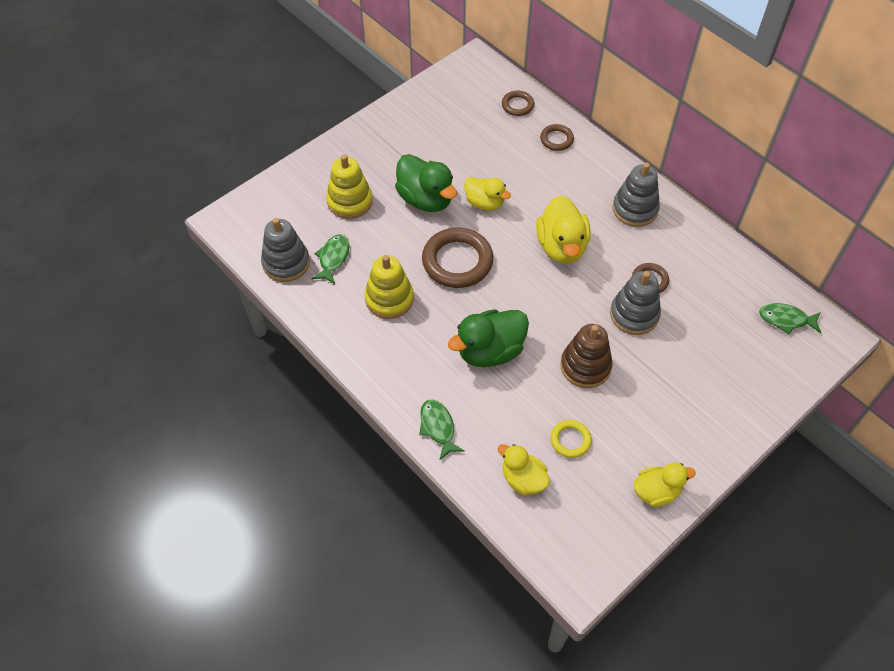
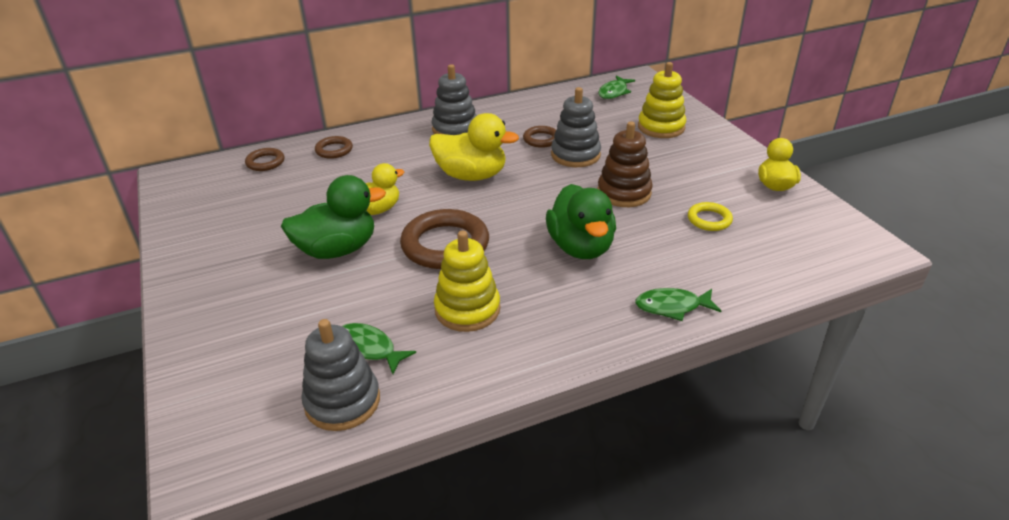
camera: 70 degrees left, 20 degrees down
(350, 201) = (286, 314): yellow stacking toy -> yellow stacking toy (661, 127)
(523, 479) = (752, 259): yellow duck -> none

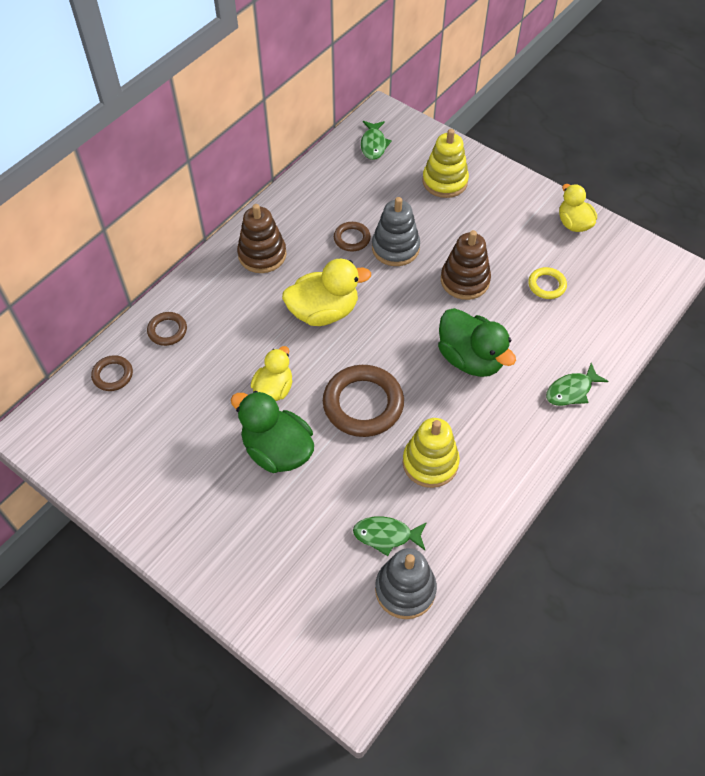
camera: 30 degrees left, 20 degrees up
(337, 250) = (277, 450): green duck -> green duck turned 90 degrees counterclockwise
(455, 129) = (262, 255): grey stacking toy -> brown stacking toy

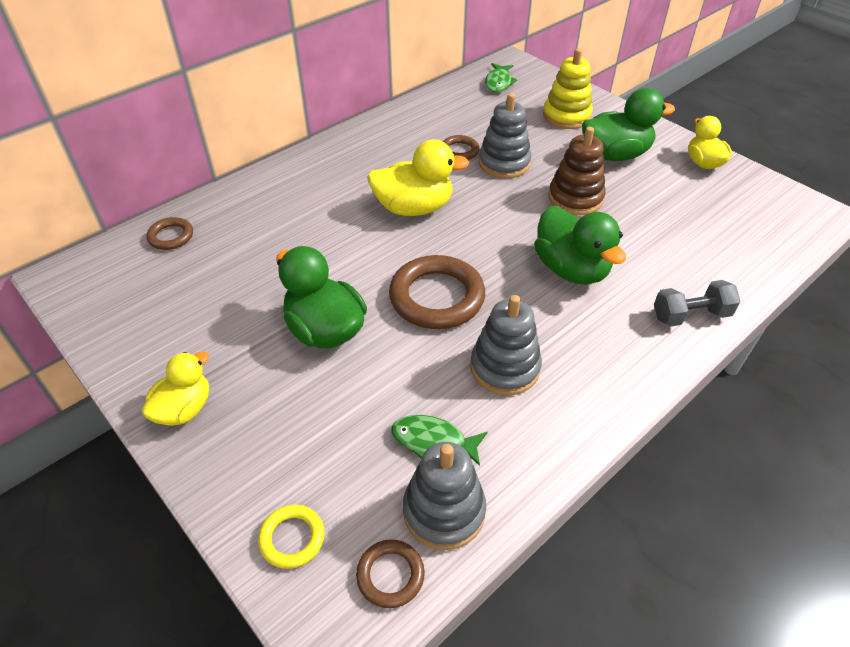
camera: 10 degrees right, 10 degrees down
(167, 330) = (243, 205): brown ring -> brown ring (390, 575)
(262, 255) = (362, 154): brown stacking toy -> none
(274, 389) = (339, 270): yellow duck -> yellow duck (184, 409)
(430, 463) = (505, 368): yellow stacking toy -> grey stacking toy
(494, 224) = (615, 155): none -> green duck
(546, 285) = (668, 212): yellow ring -> yellow ring (292, 538)
(571, 390) = (690, 315): green fish -> grey dumbbell

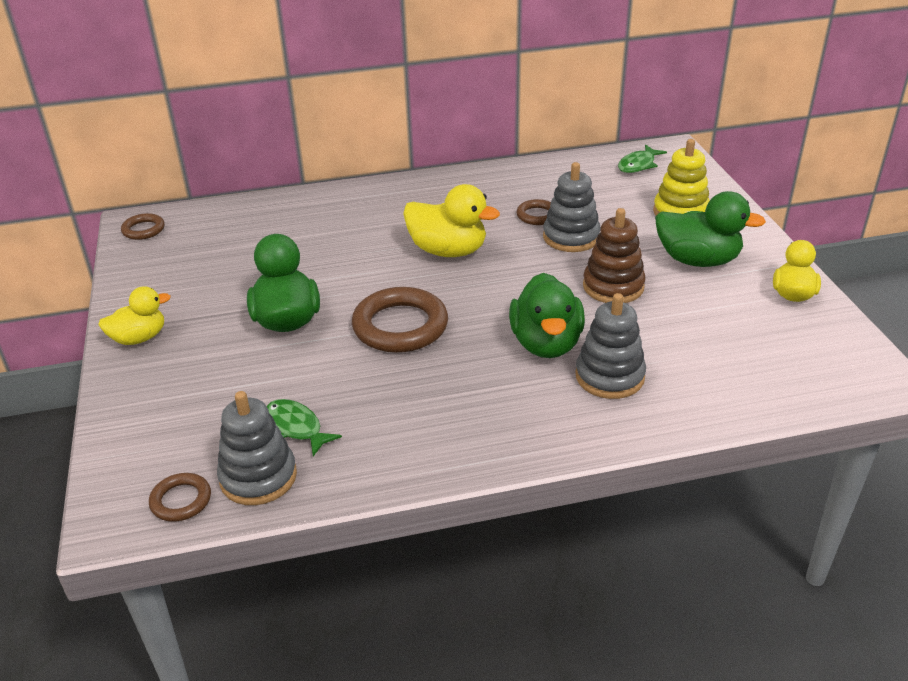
camera: 30 degrees right, 10 degrees down
(171, 236) = (232, 216): brown ring -> brown ring (143, 230)
(292, 538) = (137, 448): yellow ring -> none
(505, 368) = (406, 398): grey stacking toy -> grey stacking toy (609, 376)
(690, 315) = (627, 420): grey dumbbell -> none

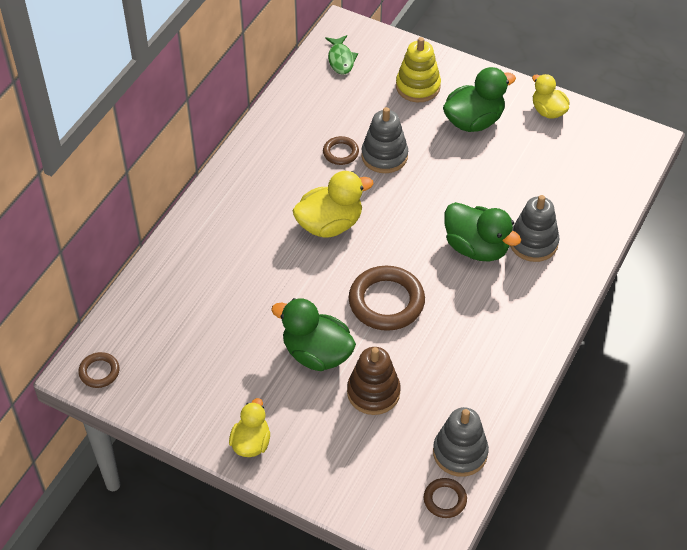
camera: 50 degrees left, 15 degrees up
(296, 427) = (433, 411): green fish -> none
(613, 286) = (456, 177): brown stacking toy -> brown stacking toy (373, 392)

